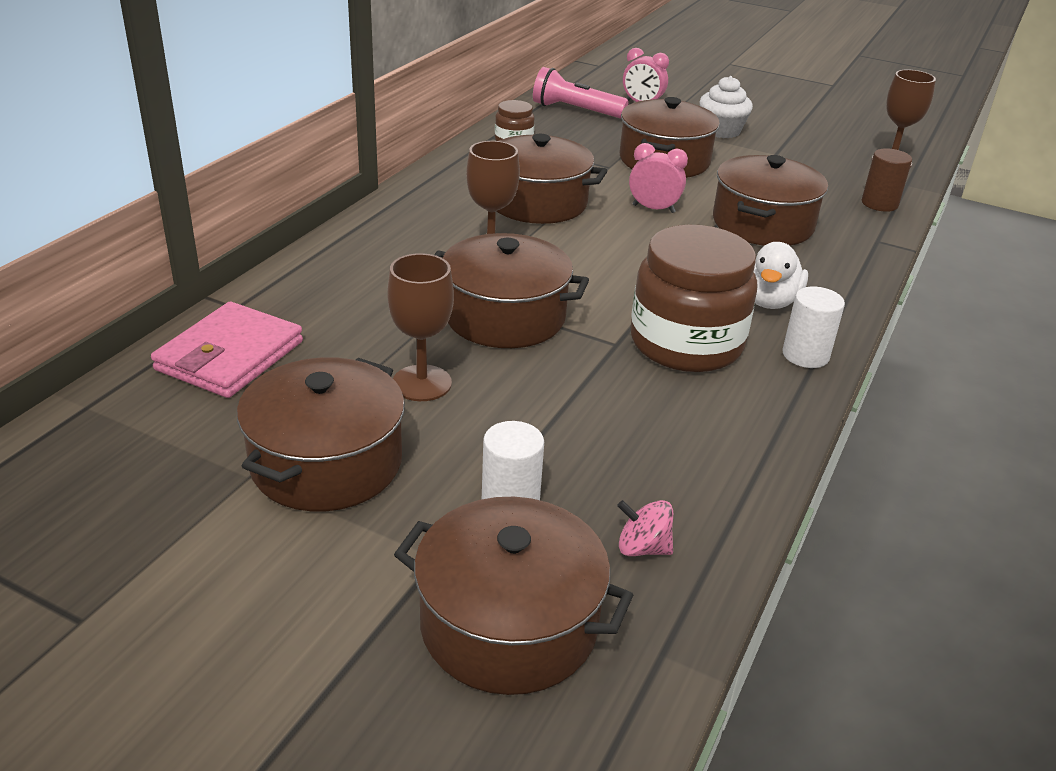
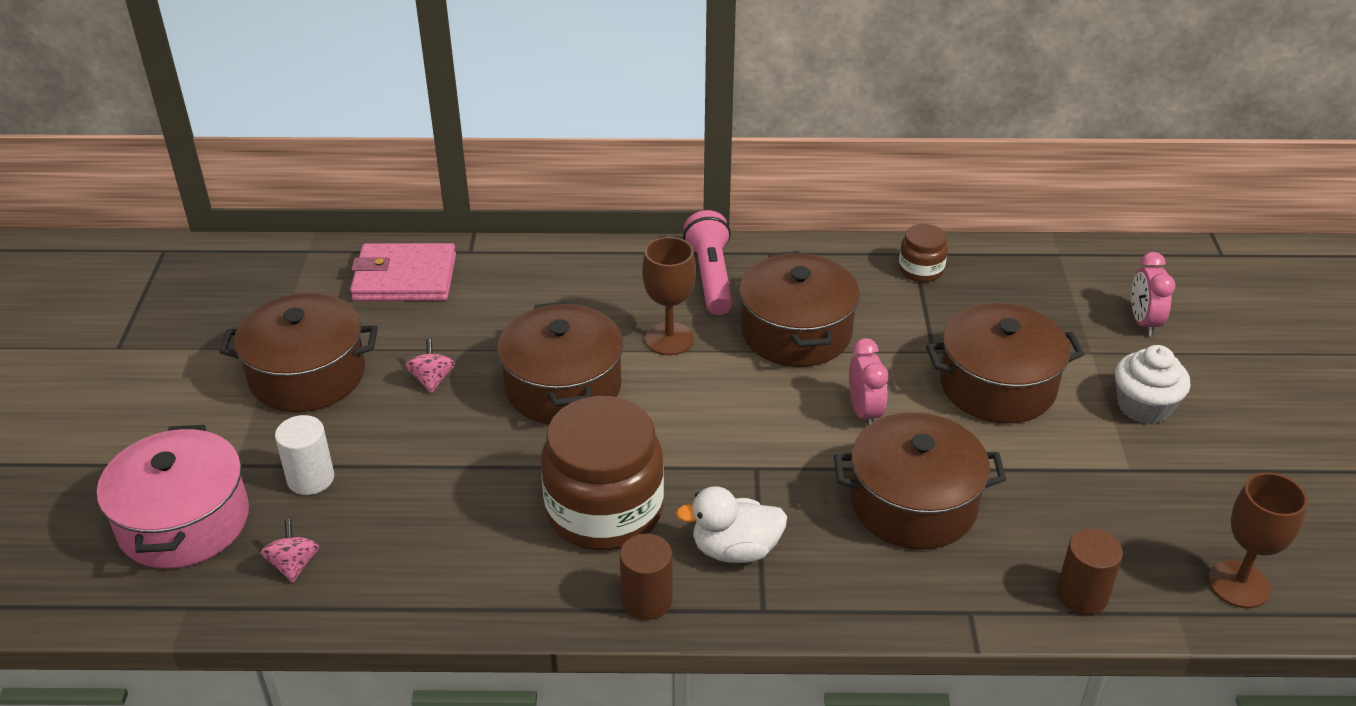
camera: 65 degrees right, 5 degrees up
(422, 383) = (432, 380): brown goblet -> pink spinning top
(509, 624) = (184, 522): brown pot -> pink pot
(575, 110) = (1056, 282): pink flashlight -> pink flashlight (711, 277)
(805, 355) = (647, 600): white cylinder -> brown cylinder

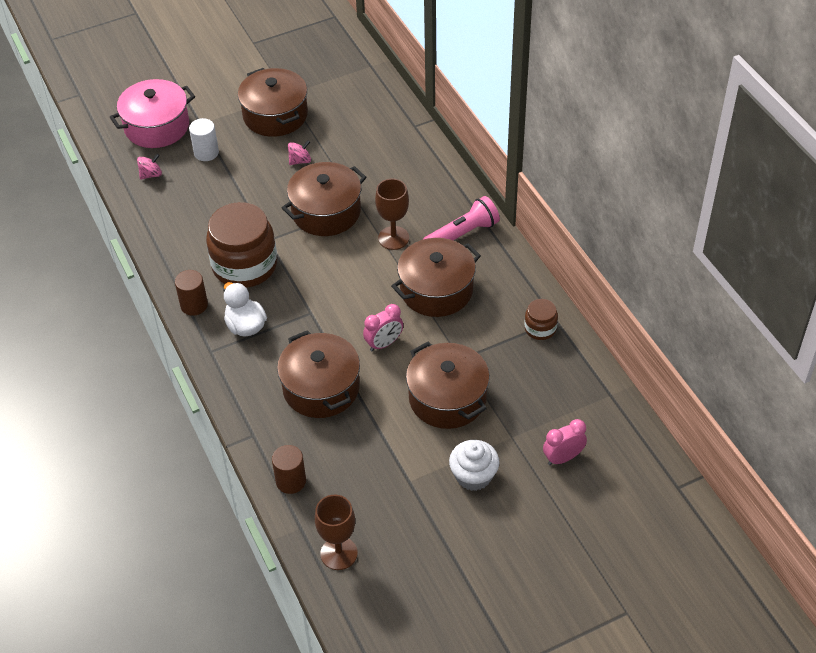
camera: 65 degrees right, 10 degrees up
(405, 278) = (373, 112): pink wallet -> none

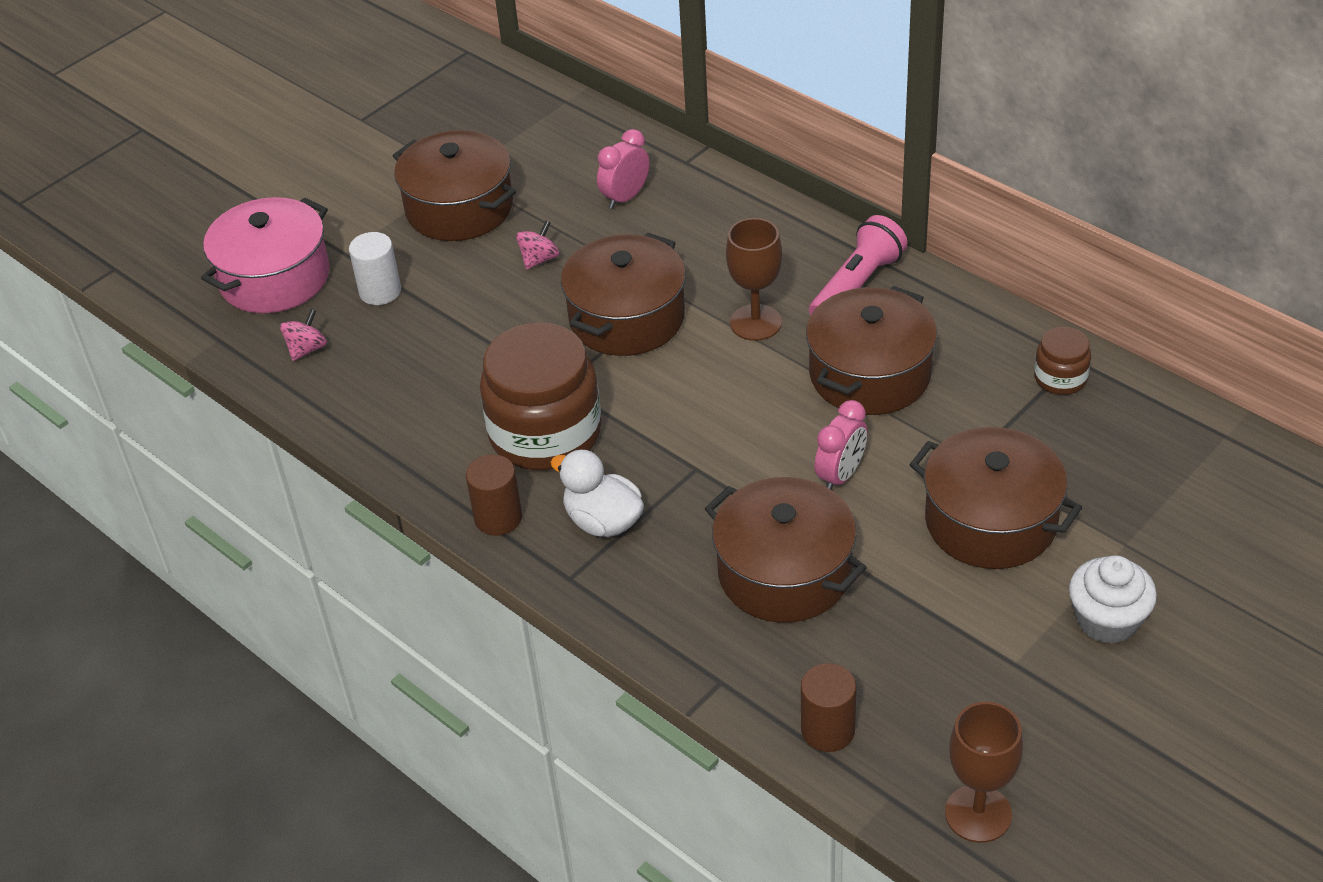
camera: 20 degrees left, 5 degrees down
(563, 458) = (1221, 547): pink clock -> pink clock (625, 197)

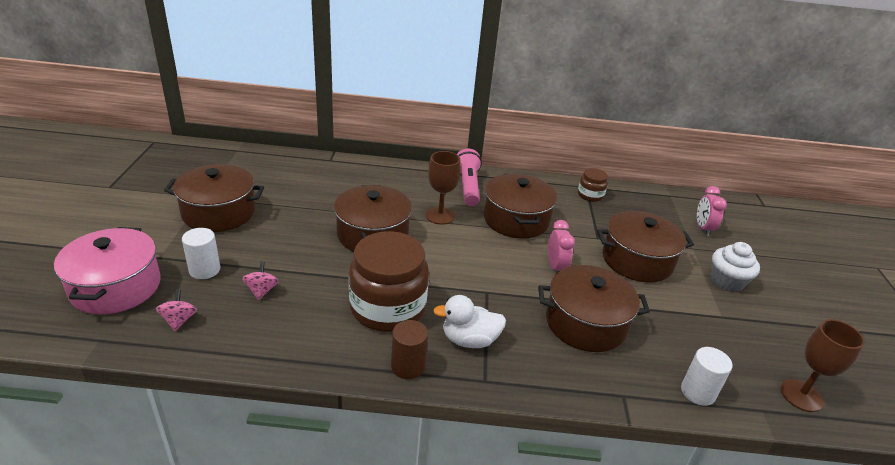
camera: 45 degrees left, 10 degrees down
(539, 259) = (293, 223): pink spinning top -> pink spinning top (261, 291)
(625, 197) = (314, 182): pink clock -> pink clock (703, 228)
(828, 730) = (698, 392): brown cylinder -> white cylinder

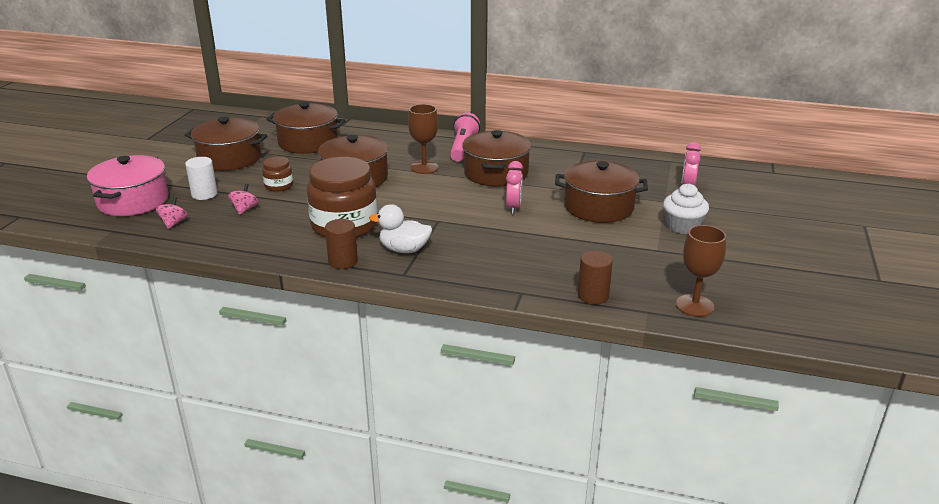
camera: 15 degrees right, 5 degrees down
(585, 323) = (517, 246): brown pot -> brown pot (308, 142)
(590, 195) = (584, 158): brown jar -> brown jar (279, 186)
(698, 392) = (593, 296): white cylinder -> brown cylinder

